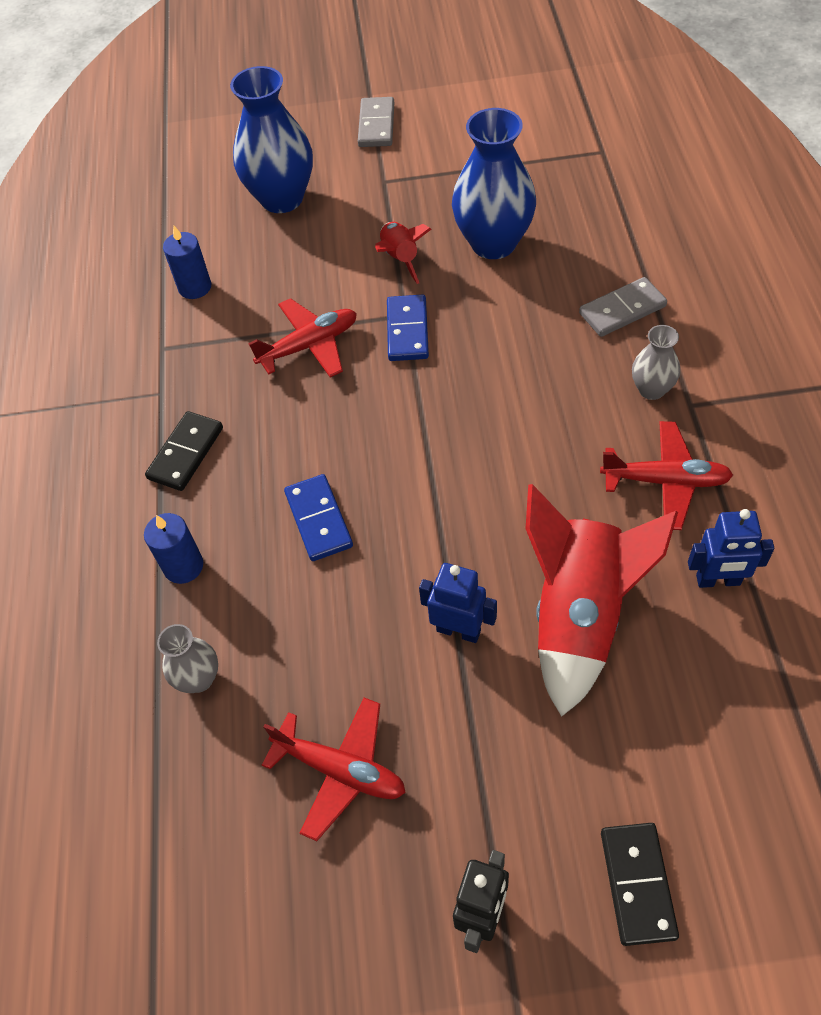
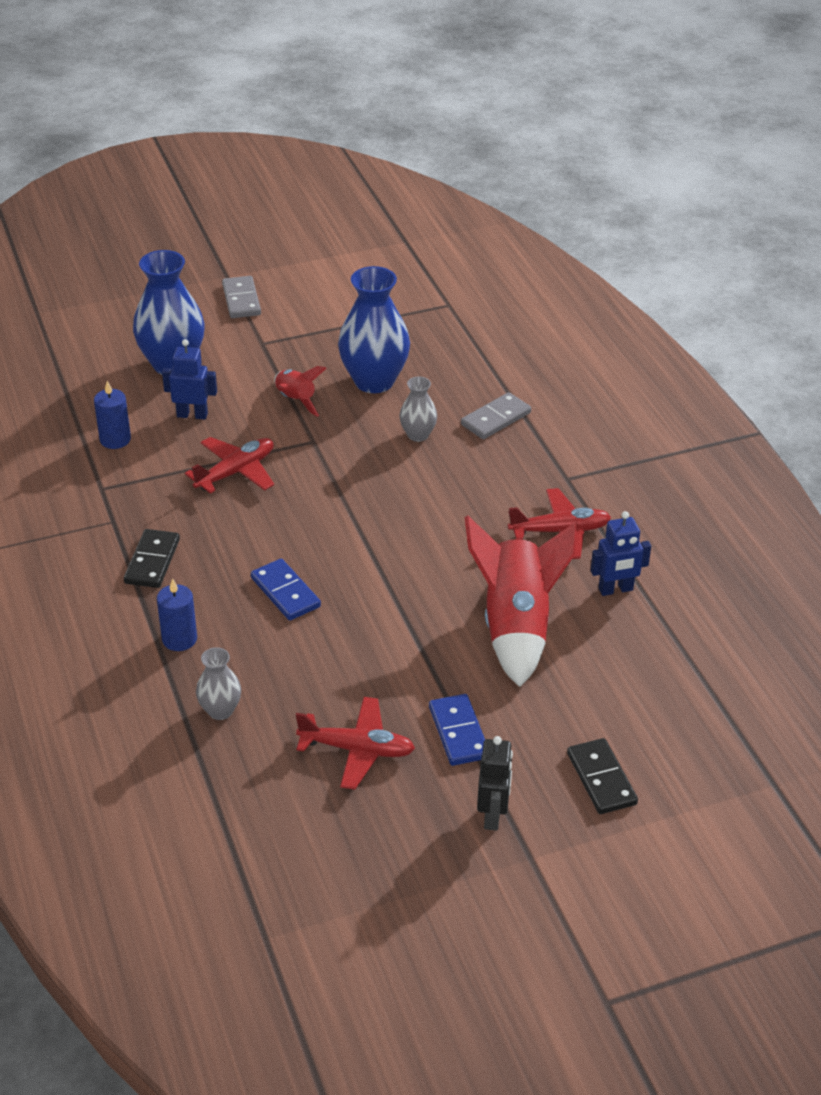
camera: 20 degrees left, 15 degrees down
(407, 330) = (318, 452): blue domino -> blue domino (458, 732)
(458, 630) = (424, 649): blue robot -> blue robot (192, 415)
(651, 389) = (533, 471): grey vase -> grey vase (418, 435)

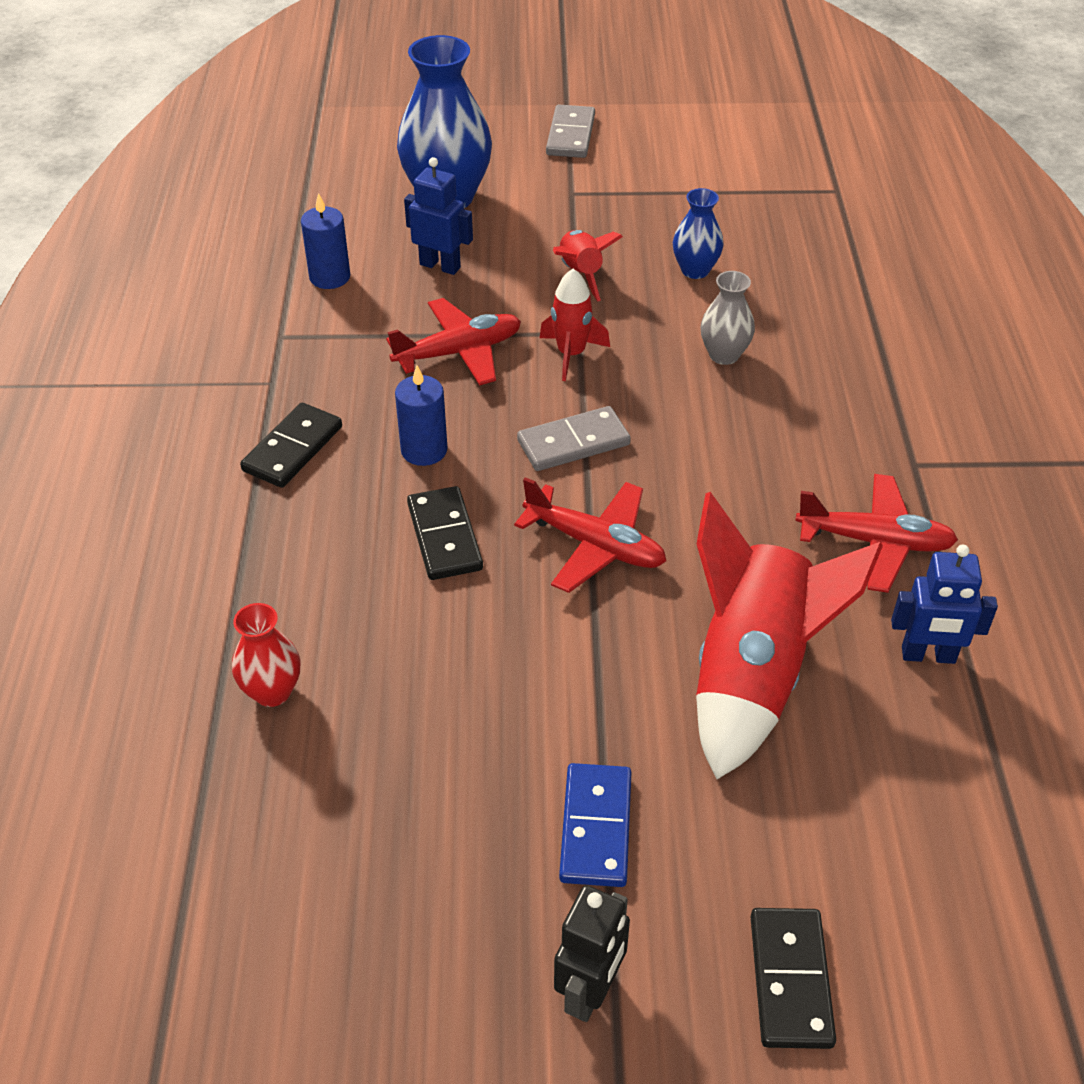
camera: 20 degrees right, 5 degrees up
(179, 639) = (271, 568): blue candle -> blue candle (424, 450)
(220, 710) = (272, 691): grey vase -> red vase
(285, 592) = (445, 536): blue domino -> black domino
(314, 457) = (571, 354): none -> red rocket
(357, 750) = (433, 812): red plane -> red plane (595, 546)
(374, 381) = (695, 270): blue vase -> blue vase, size x0.51
(496, 419) = (842, 356): grey domino -> grey domino (573, 443)

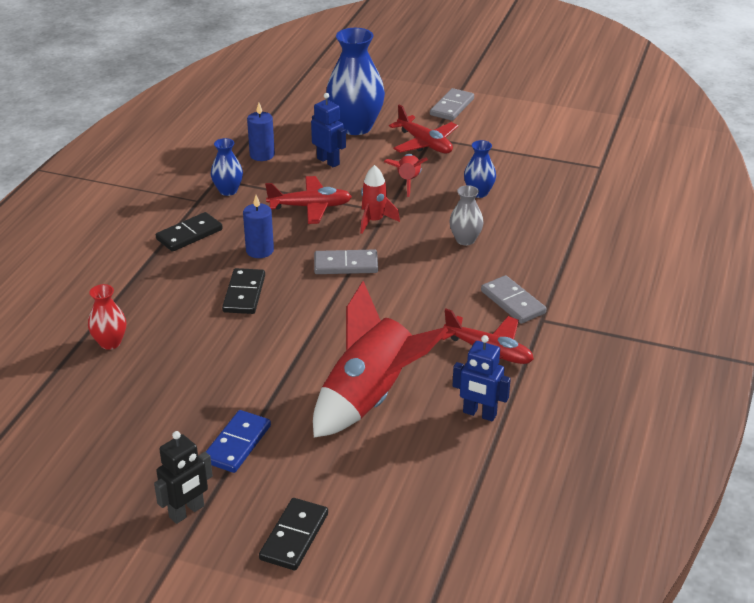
camera: 20 degrees right, 10 degrees down
(311, 353) = (228, 190): none -> blue vase
(595, 546) = (324, 317): red plane -> red plane (424, 143)
(856, 445) = (513, 302): none -> grey domino

